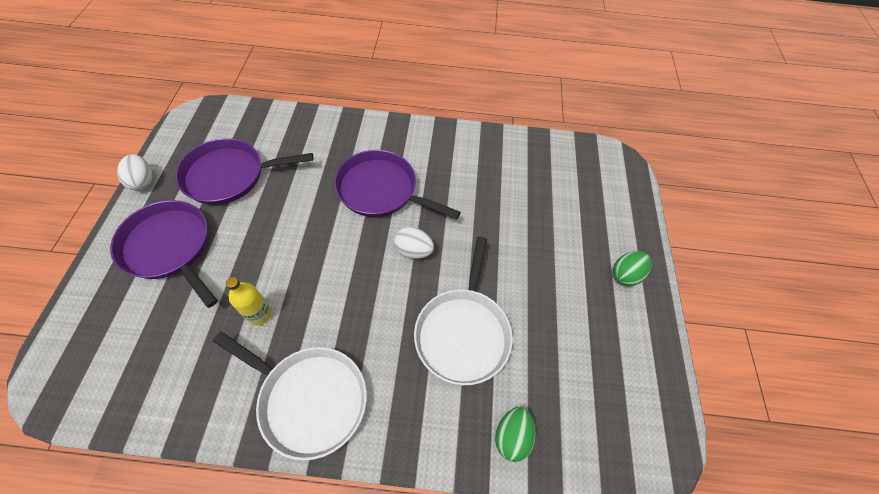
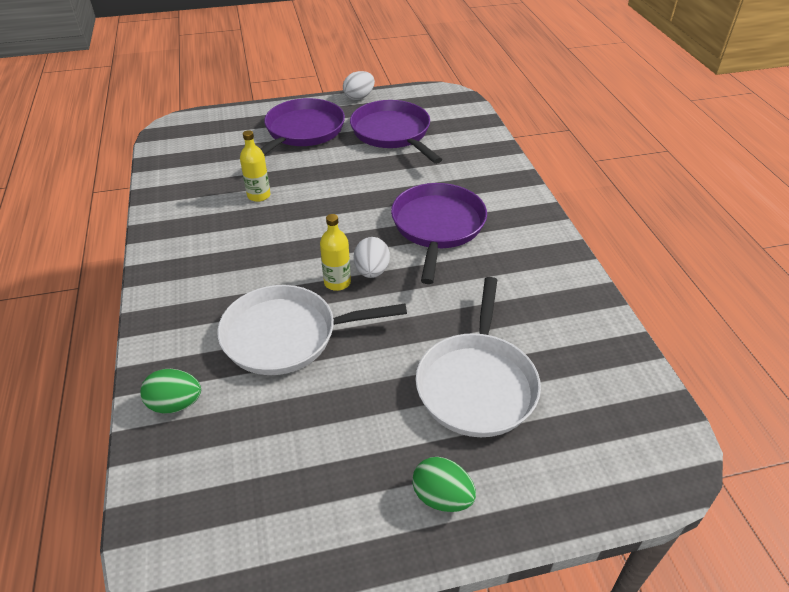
camera: 75 degrees right, 15 degrees down
(309, 399) = (188, 248): white pan -> white pan (477, 384)
(416, 279) = (337, 282): none -> yellow bottle

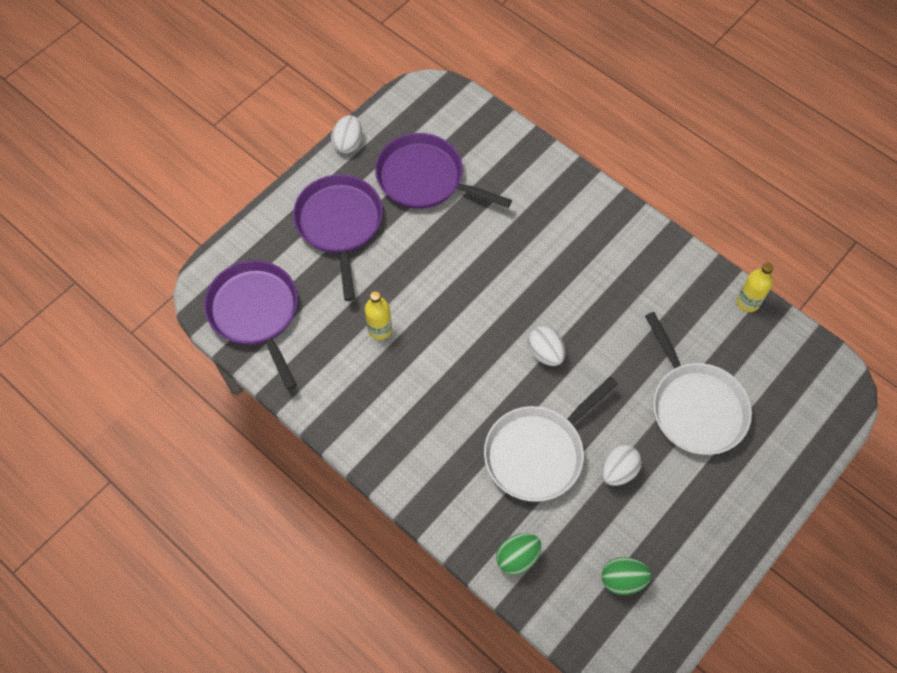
camera: 35 degrees left, 20 degrees up
(337, 282) = (529, 381): yellow bottle -> yellow bottle (747, 302)
(344, 392) = (618, 471): none -> white egg
(437, 226) = (555, 274): purple pan -> purple pan (255, 312)
(442, 497) = (736, 503): green egg -> green egg (622, 579)

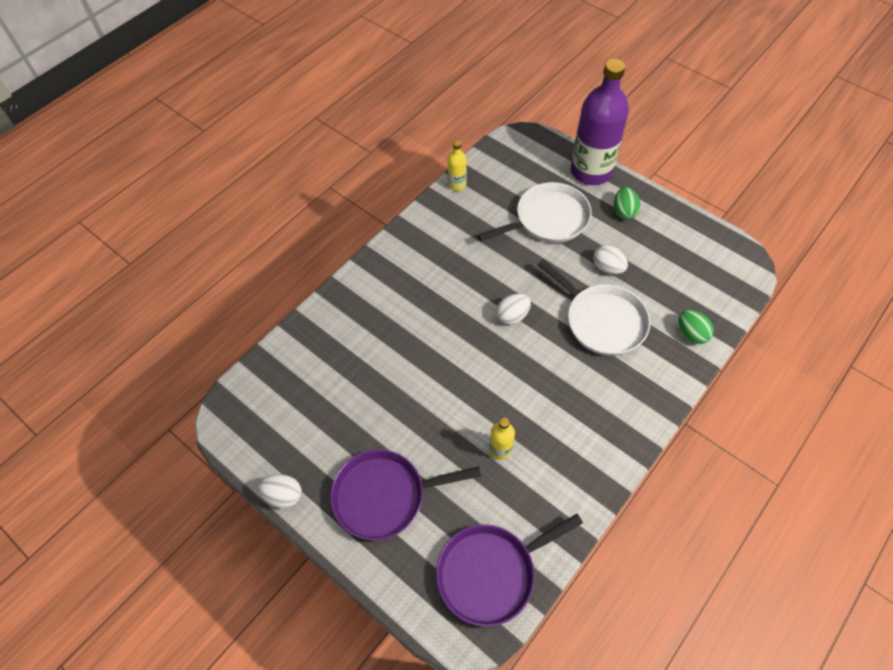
camera: 90 degrees left, 5 degrees down
(424, 178) = (332, 418): purple pan -> none
(622, 579) = (691, 267): green egg -> green egg (624, 212)
(786, 472) = (591, 171): none -> purple bottle

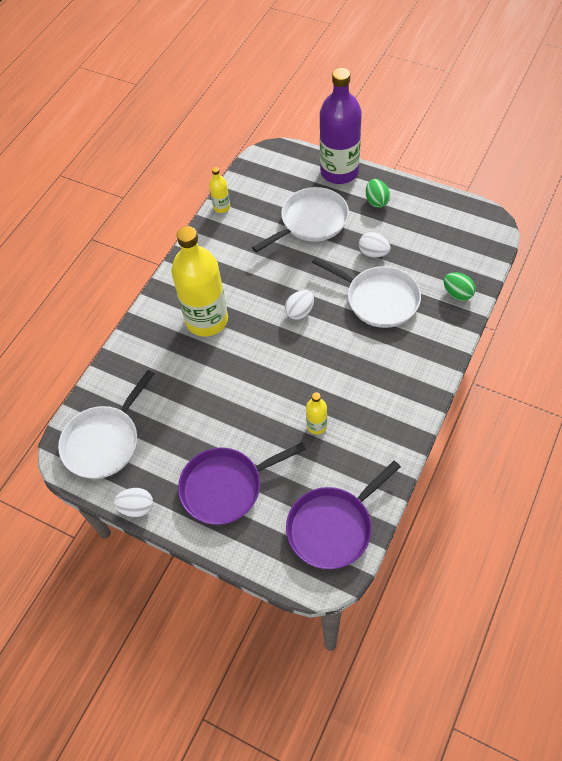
camera: 10 degrees left, 0 degrees up
(269, 413) = (104, 442): none -> white pan
(411, 303) = (207, 320): none -> yellow bottle

